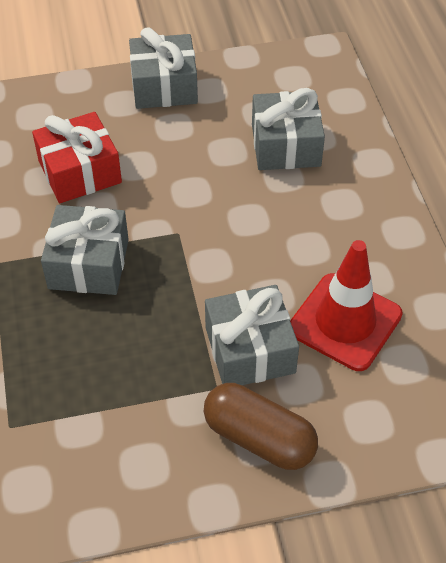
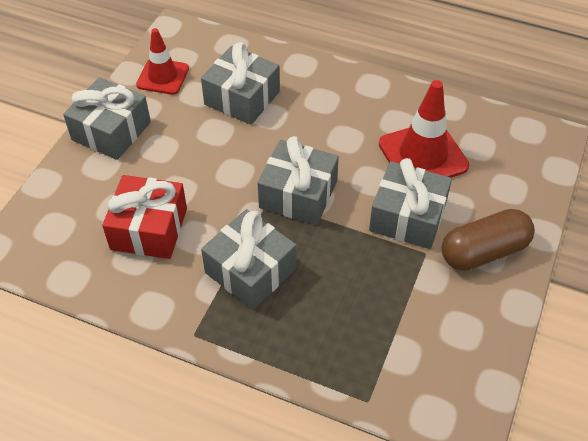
camera: 55 degrees left, 0 degrees up
(204, 250) = (298, 194): none -> grey gift
(258, 79) = (163, 76): none -> red traffic cone

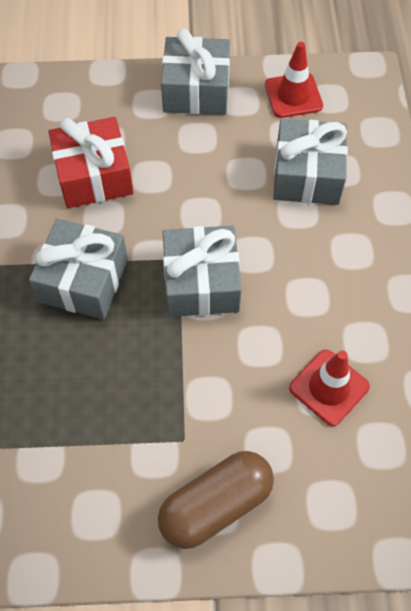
camera: 65 degrees right, 10 degrees up
(407, 217) = (225, 403): grey gift -> none
(423, 155) = (329, 387): red traffic cone -> red traffic cone, size x0.66
(484, 252) = (216, 505): brown capsule -> brown capsule turned 75 degrees counterclockwise

